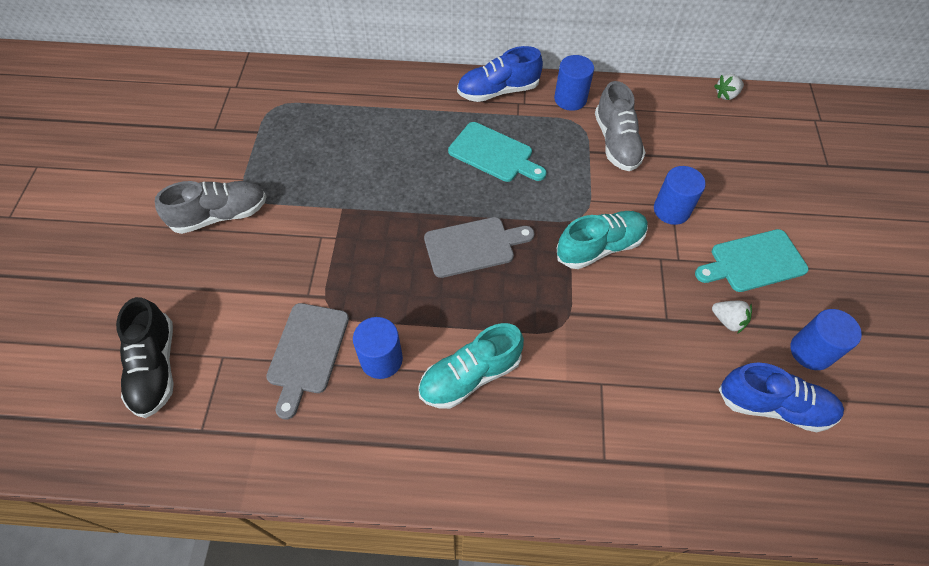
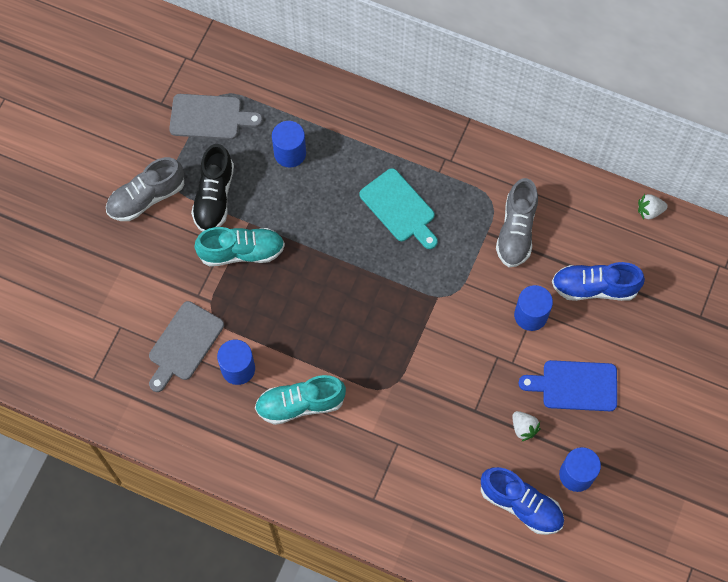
camera: 20 degrees right, 10 degrees up
(155, 367) = (69, 319): black shoe -> black shoe (214, 197)
(220, 215) = (146, 198): grey shoe -> grey shoe turned 150 degrees clockwise
(473, 246) = (345, 295): grey cutting board -> grey cutting board (209, 117)
(498, 91) = (431, 139): blue shoe -> blue shoe (594, 287)
(570, 99) = (496, 169): blue cylinder -> blue cylinder (290, 153)
(600, 247) = (451, 330): turquoise shoe -> turquoise shoe (241, 252)
(753, 261) = (575, 385): turquoise cutting board -> blue cutting board

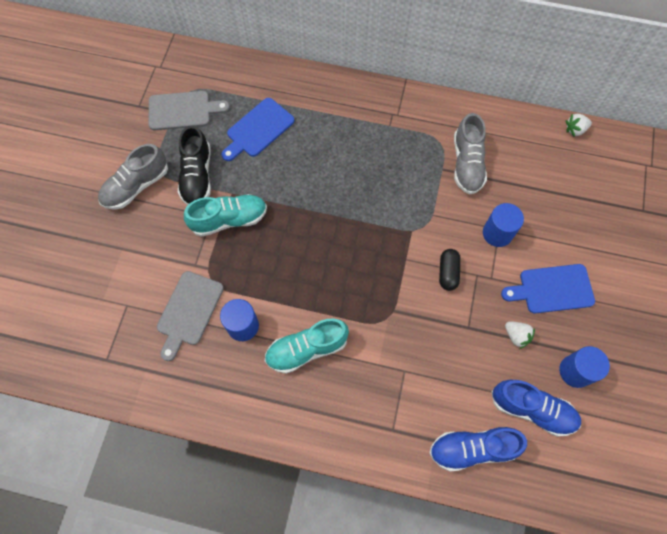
camera: 10 degrees left, 0 degrees up
(290, 153) = (258, 129): blue cylinder -> blue cutting board
(399, 208) = (362, 160): turquoise cutting board -> none
(466, 349) = (448, 273): none -> black capsule
(594, 287) = (546, 200): blue shoe -> blue shoe (472, 448)

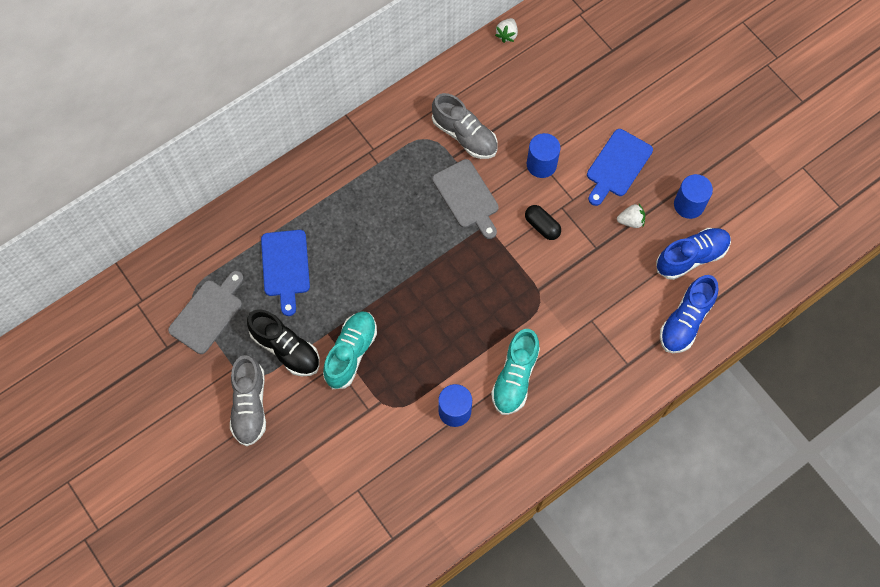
camera: 50 degrees left, 0 degrees up
(188, 311) = (406, 444): grey cutting board -> grey cutting board (467, 197)

